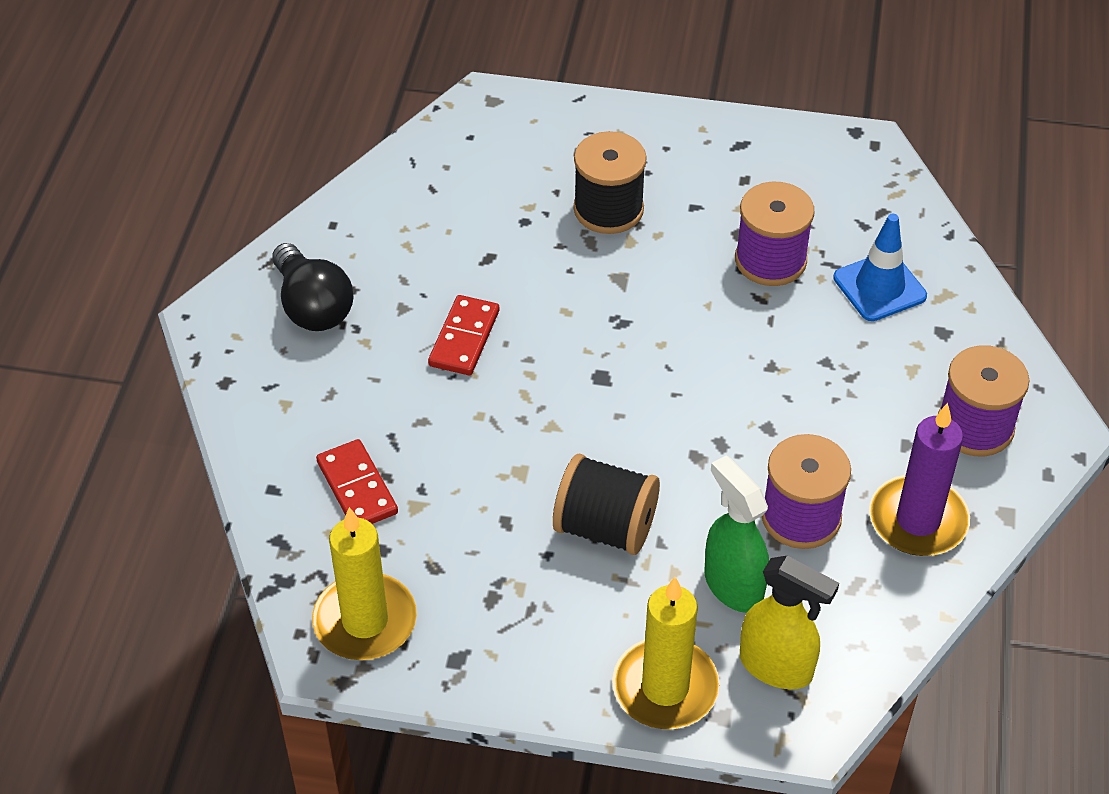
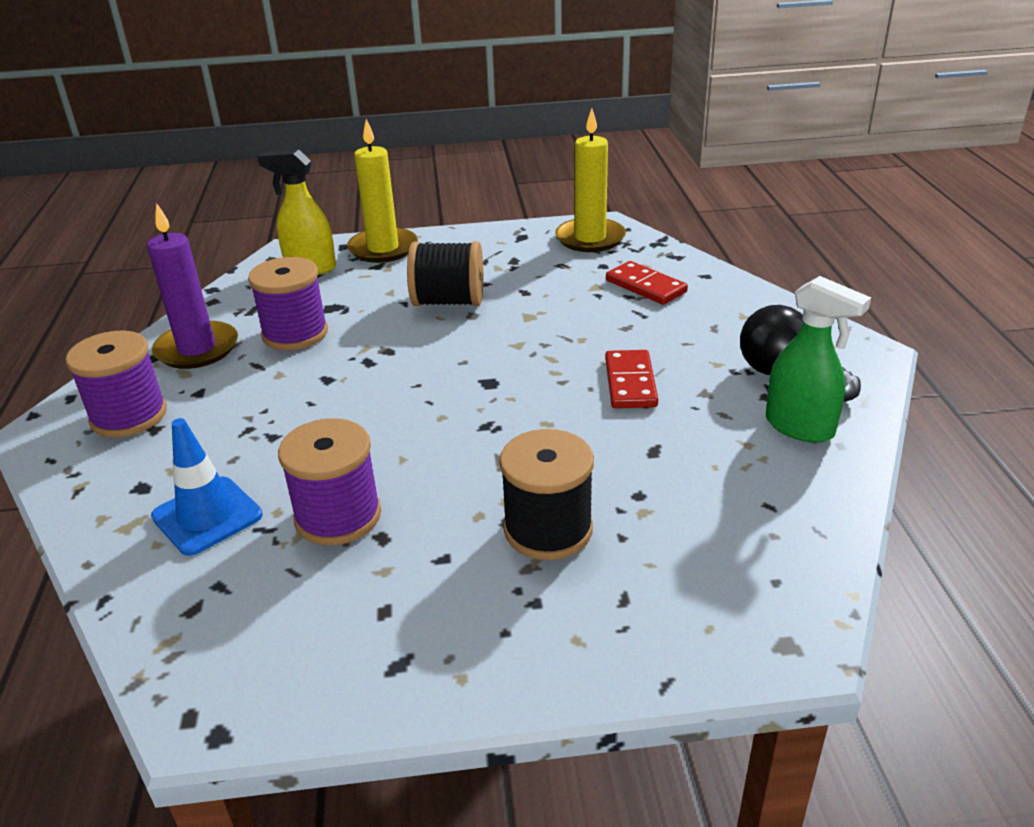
camera: 165 degrees right, 15 degrees down
(733, 585) = (345, 293): green spray bottle -> green spray bottle (800, 427)

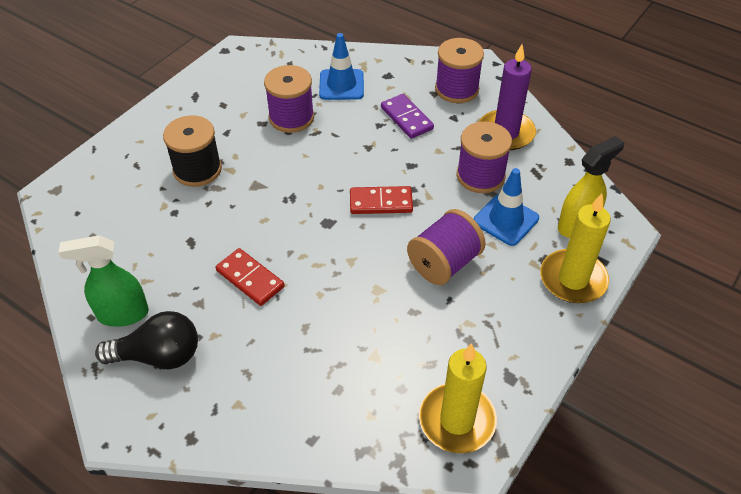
camera: 130 degrees right, 15 degrees up
(236, 422) = (406, 118): none -> purple domino
(347, 298) = (506, 220): none -> blue traffic cone
(448, 302) = (444, 263): black spool -> purple spool
(646, 286) = (340, 385): red domino -> red domino (381, 202)

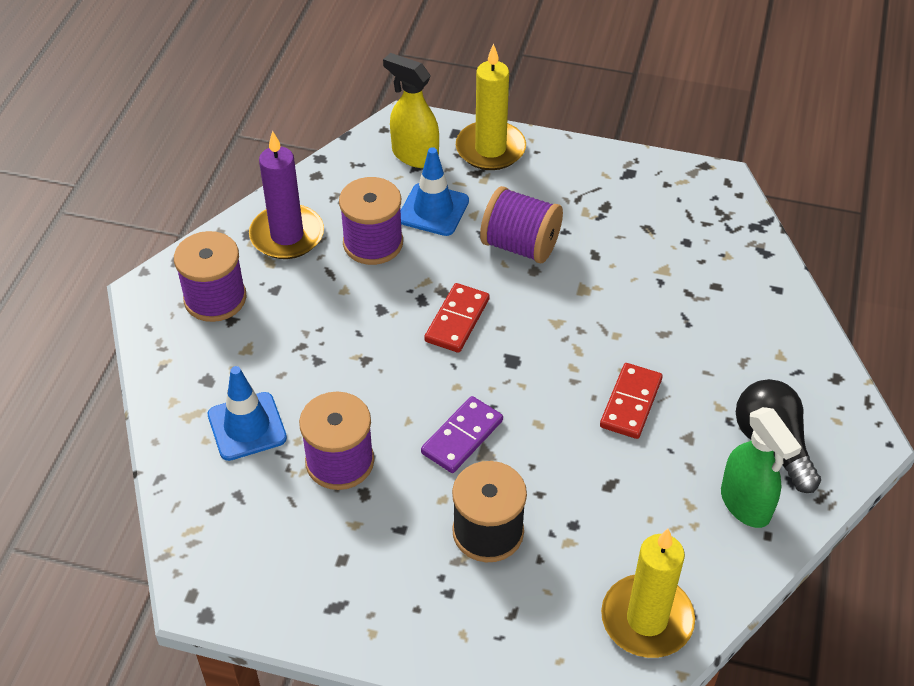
camera: 110 degrees left, 0 degrees up
(381, 202) = (457, 320): red domino -> red domino turned 45 degrees clockwise
(406, 118) = (294, 335): purple domino -> purple domino (462, 437)
(457, 420) = (694, 198): yellow candle -> yellow candle (647, 619)

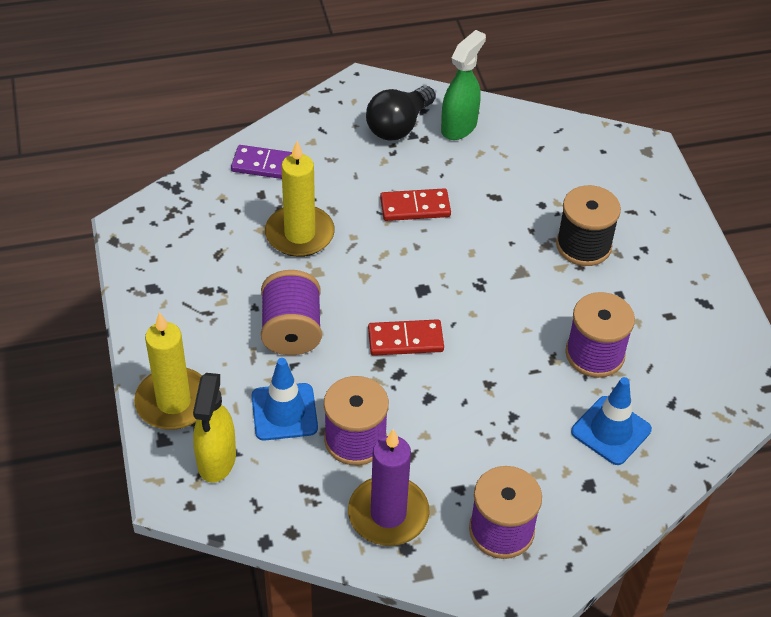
camera: 120 degrees left, 0 degrees up
(462, 437) = (517, 290): purple domino -> purple domino (266, 165)
(647, 619) = (582, 148): yellow candle -> yellow candle (299, 234)

